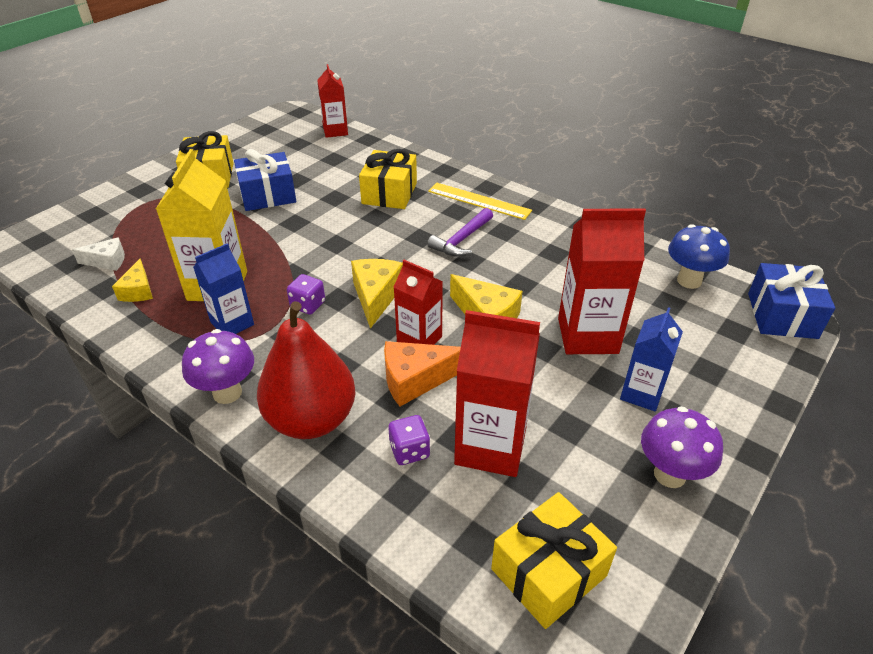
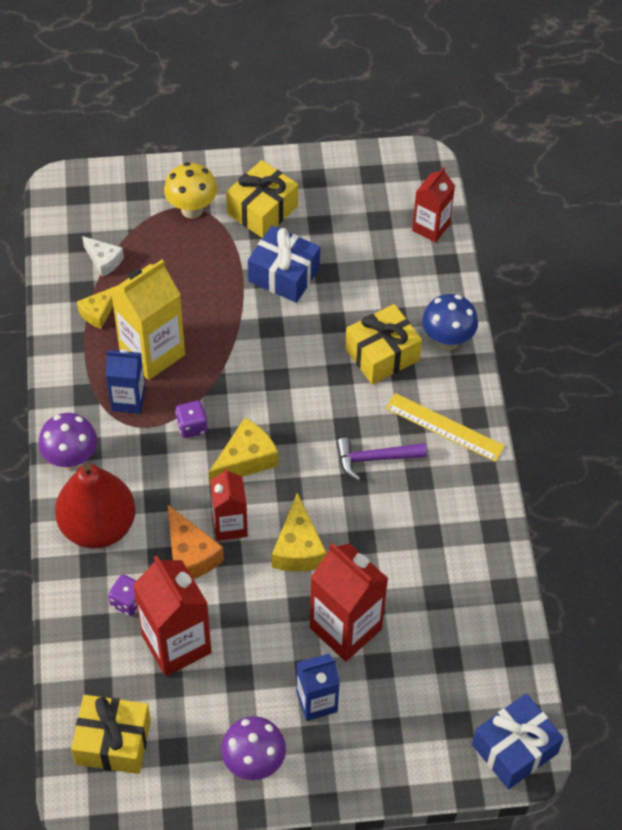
camera: 45 degrees right, 15 degrees up
(152, 201) = (192, 209): none -> yellow mushroom
(415, 379) = (190, 555): orange cheese -> orange cheese turned 150 degrees counterclockwise
(479, 201) = (444, 427): yellow ruler -> yellow ruler turned 45 degrees counterclockwise
(689, 281) = (494, 657): blue mushroom -> blue mushroom (447, 340)

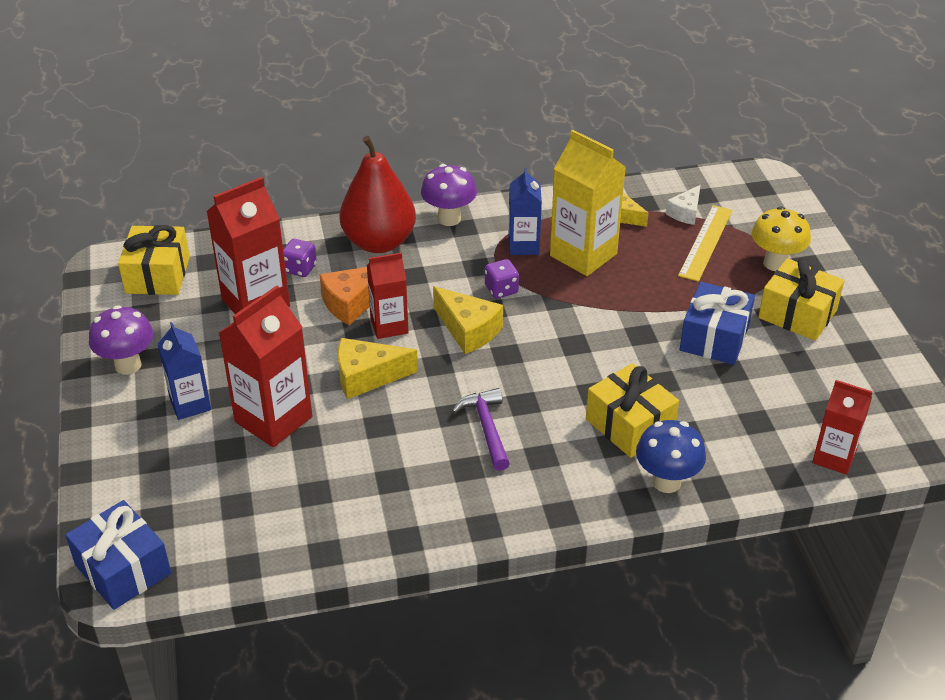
camera: 85 degrees right, 15 degrees down
(444, 427) = (541, 486): yellow ruler -> yellow ruler (706, 242)

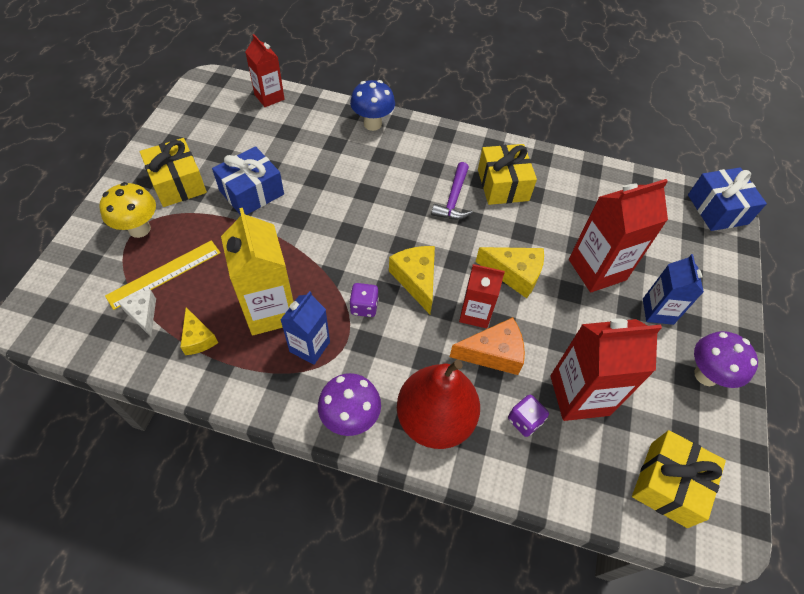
camera: 155 degrees left, 15 degrees up
(629, 425) = (363, 162): yellow gift -> yellow gift (503, 185)
(685, 212) = (143, 314): white cheese -> white cheese turned 90 degrees counterclockwise

